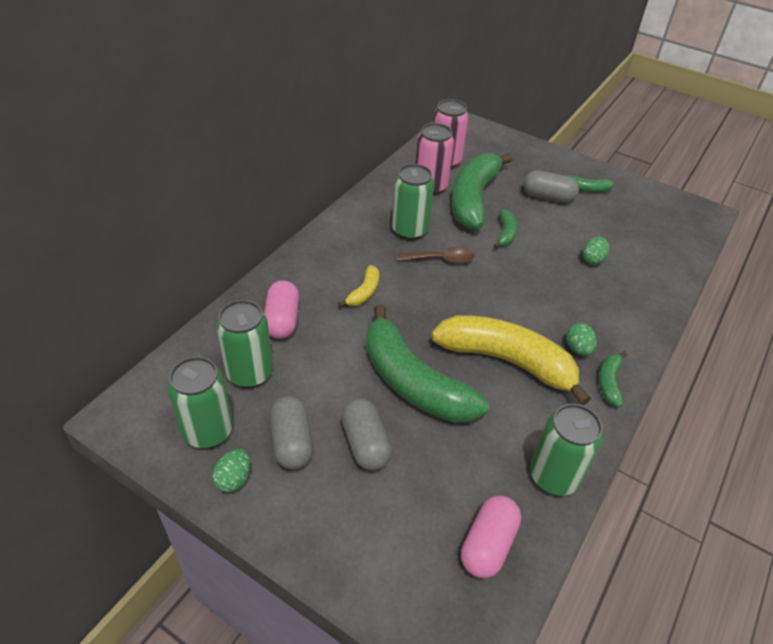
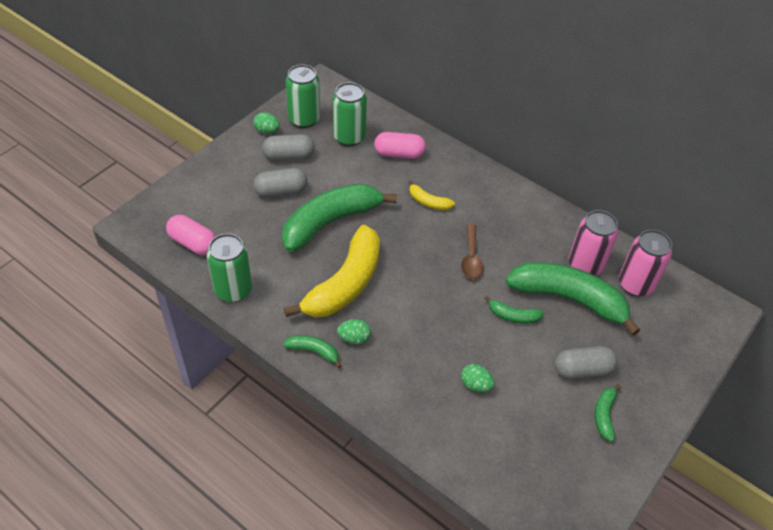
camera: 95 degrees right, 5 degrees up
(410, 230) = (512, 240): green can -> none
(548, 197) = (582, 370): grey capsule -> grey capsule turned 60 degrees clockwise

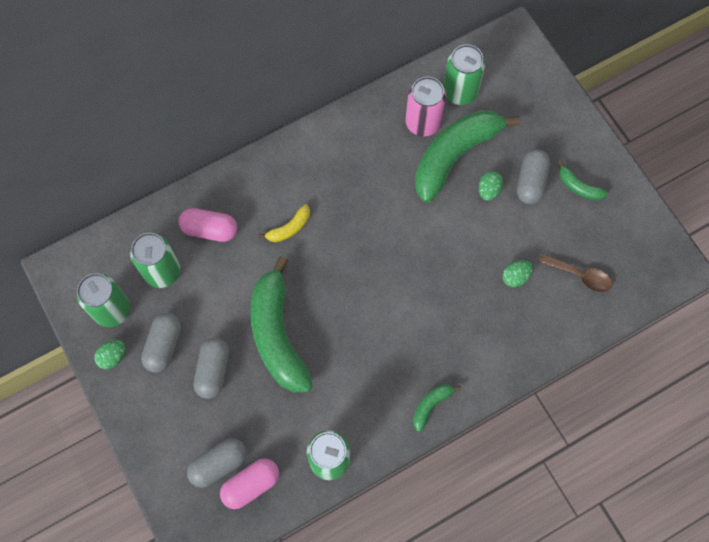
camera: 65 degrees left, 20 degrees up
(203, 218) = (219, 464): none -> grey capsule
(345, 284) = (363, 348): yellow banana -> none
(354, 338) = (429, 363): green egg -> green egg (488, 190)
(399, 154) = (210, 229): pink capsule -> pink capsule turned 75 degrees clockwise
(471, 258) = (376, 219): brown spoon -> brown spoon (579, 275)
(513, 316) = (455, 212): green banana -> none
(635, 284) = (460, 92): pink can -> green can

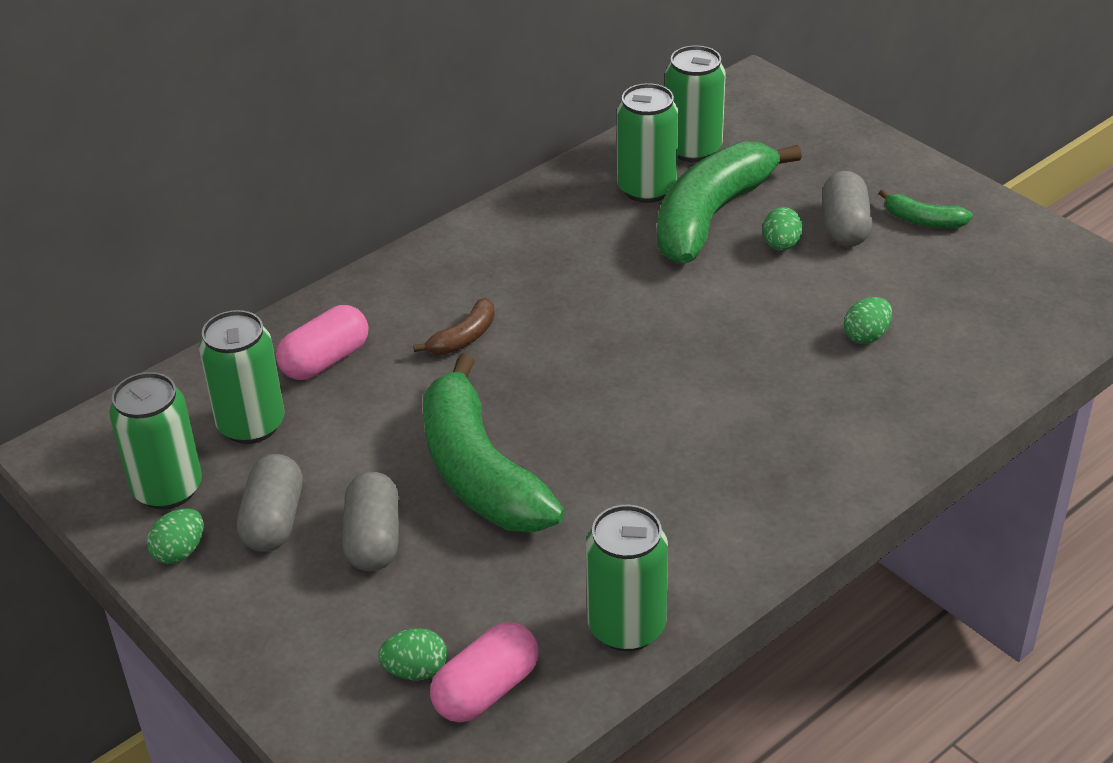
camera: 10 degrees left, 30 degrees down
(210, 229) = (325, 360): pink capsule -> pink capsule turned 45 degrees counterclockwise
(219, 464) = (415, 671): grey capsule -> green egg
(289, 228) = (463, 338): yellow banana -> brown banana
(423, 123) = (646, 189): pink can -> green can
(431, 405) = (786, 519): green banana -> none
(579, 275) = (971, 317): brown spoon -> none

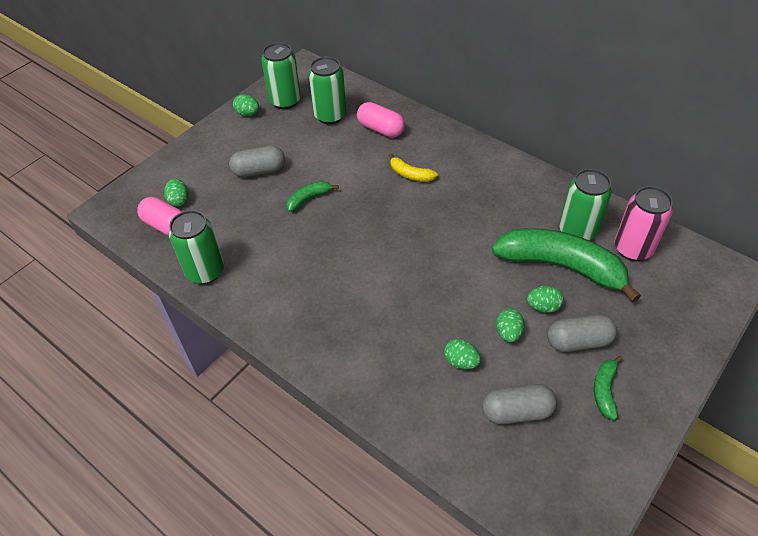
camera: 80 degrees right, 10 degrees up
(273, 521) = (268, 137): grey capsule -> grey capsule (517, 412)
(463, 338) = (410, 174): brown banana -> yellow banana
(479, 472) = (309, 199): green banana -> green banana, size x0.44
(693, 149) = (633, 249): green can -> pink can
(821, 284) = (508, 333): none -> green egg

